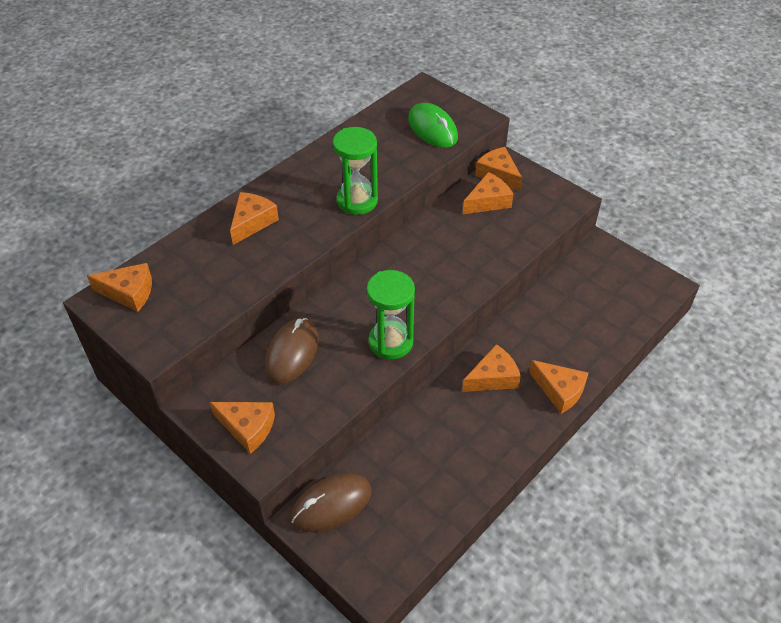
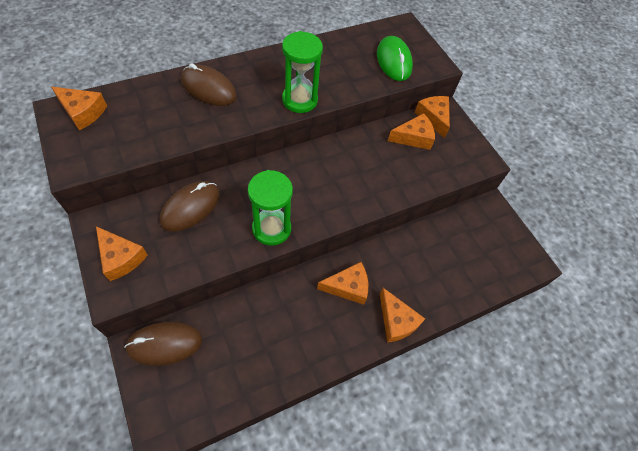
camera: 15 degrees right, 10 degrees up
(252, 222) = (208, 88): orange cheese -> brown mouse

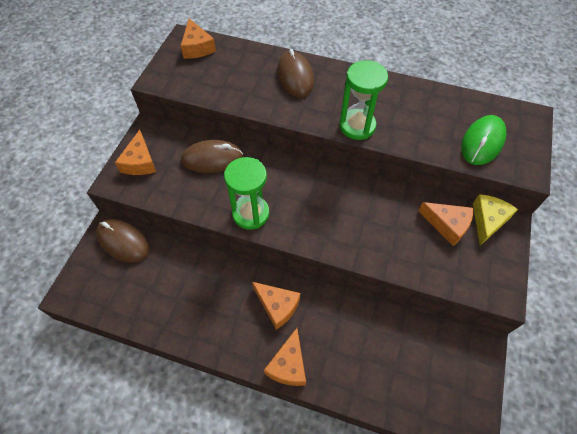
camera: 50 degrees right, 0 degrees up
(433, 118) = (487, 220): orange cheese -> yellow cheese

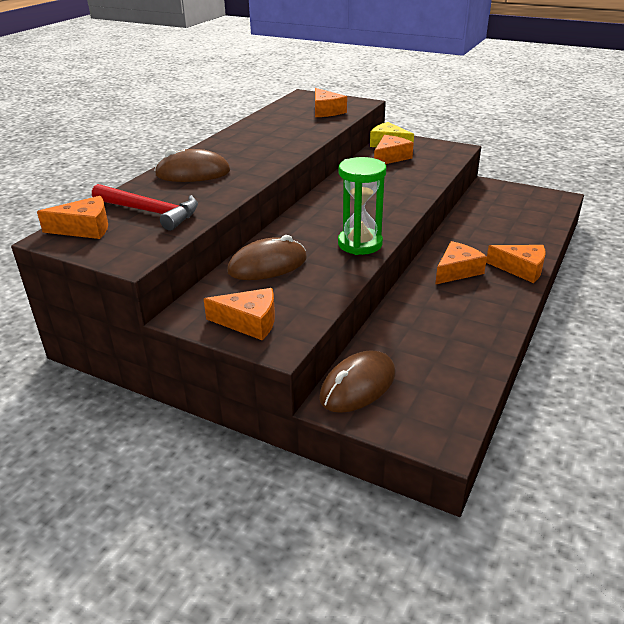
camera: 80 degrees left, 25 degrees down
(212, 159) = (267, 265): brown mouse -> brown mouse turned 60 degrees clockwise
(223, 71) = (150, 212): none -> red hammer
(357, 126) = (285, 151): green hourglass -> none
(482, 142) = (326, 111): green mouse -> orange cheese

